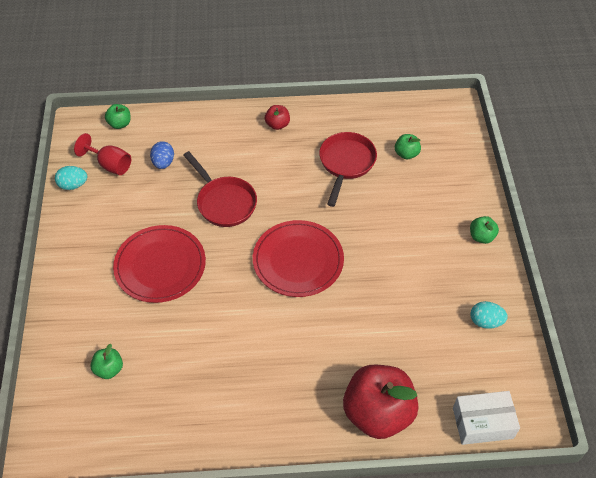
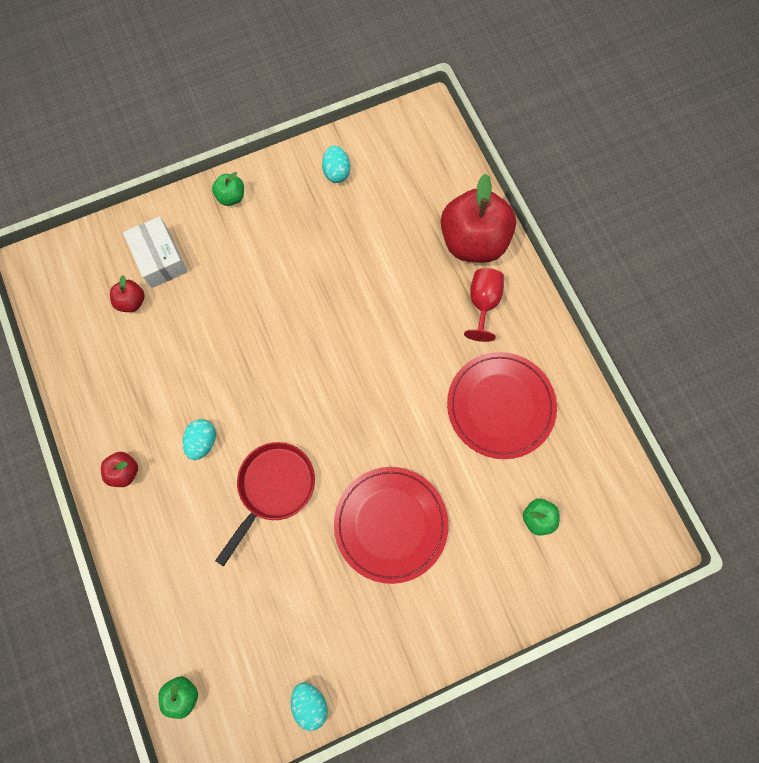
camera: 110 degrees left, 20 degrees up
(110, 165) = (260, 668): red goblet -> red goblet (483, 303)
(163, 163) = (234, 595): blue egg -> none
(278, 170) = (202, 441): none -> turquoise egg
(298, 260) = (328, 372): red plate -> red plate (500, 406)
(346, 164) = (168, 365): red pan -> none
(406, 154) = (132, 301): green apple -> red apple
(482, 423) = (445, 153): white box -> white box (160, 258)

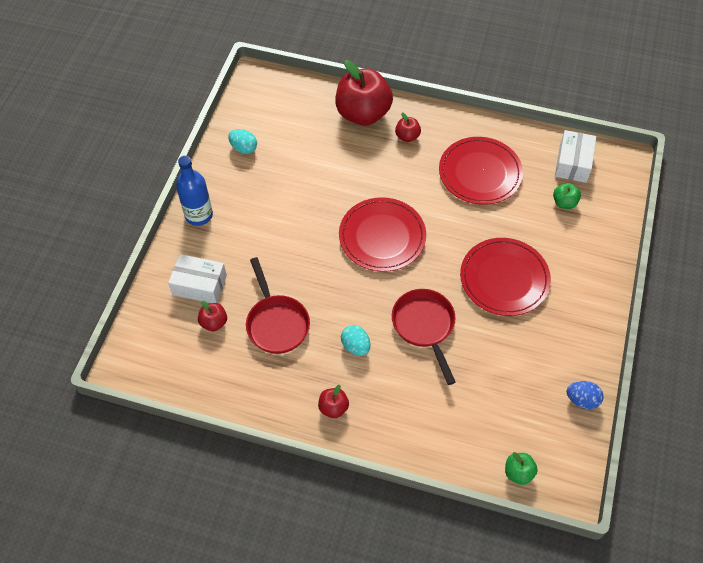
camera: 50 degrees left, 15 degrees down
(172, 353) = (276, 323): none -> red pan
(231, 197) = (199, 215): green apple -> blue bottle
(310, 703) = (582, 400): turquoise egg -> blue egg
(342, 372) = (382, 236): none -> red plate
(483, 303) = (407, 136): red goblet -> red apple
(598, 490) = (573, 163): none -> white box

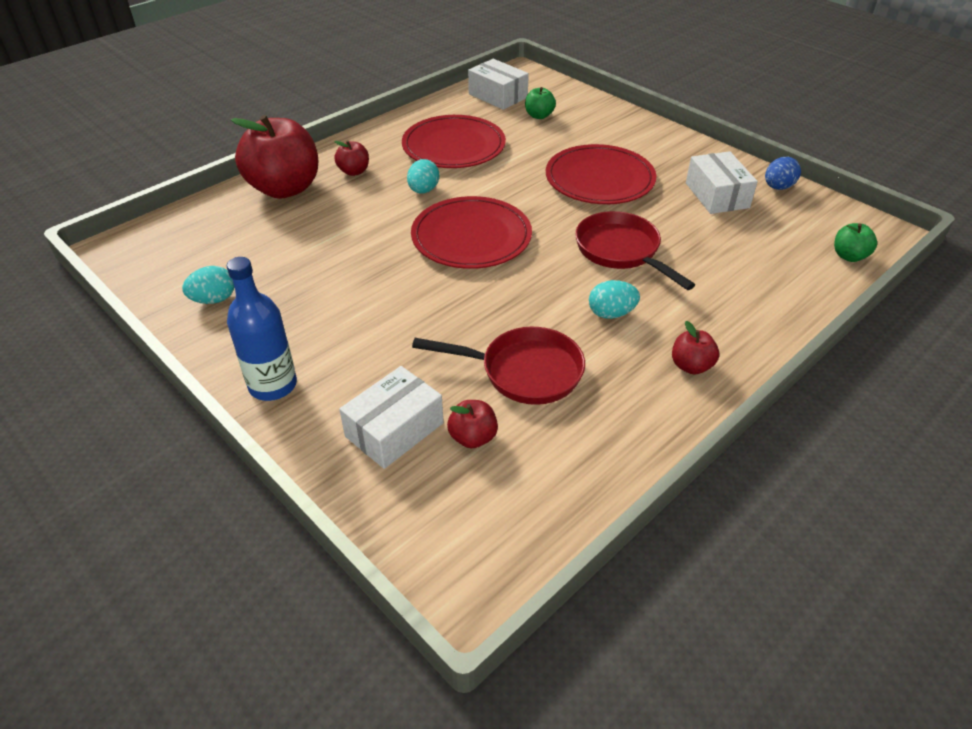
camera: 60 degrees left, 15 degrees down
(413, 185) = (423, 190): none -> turquoise egg
(424, 326) = (621, 251): red pan -> red pan turned 45 degrees clockwise
(538, 361) = (717, 195): none -> white box

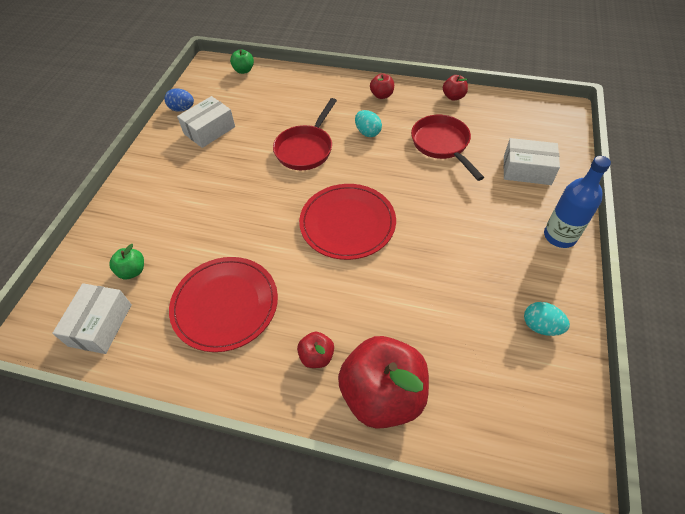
camera: 120 degrees left, 10 degrees up
(423, 190) = (310, 285): turquoise egg -> none
(473, 437) = (500, 142): red apple -> red apple (453, 97)
(599, 179) = (223, 190): red plate -> none

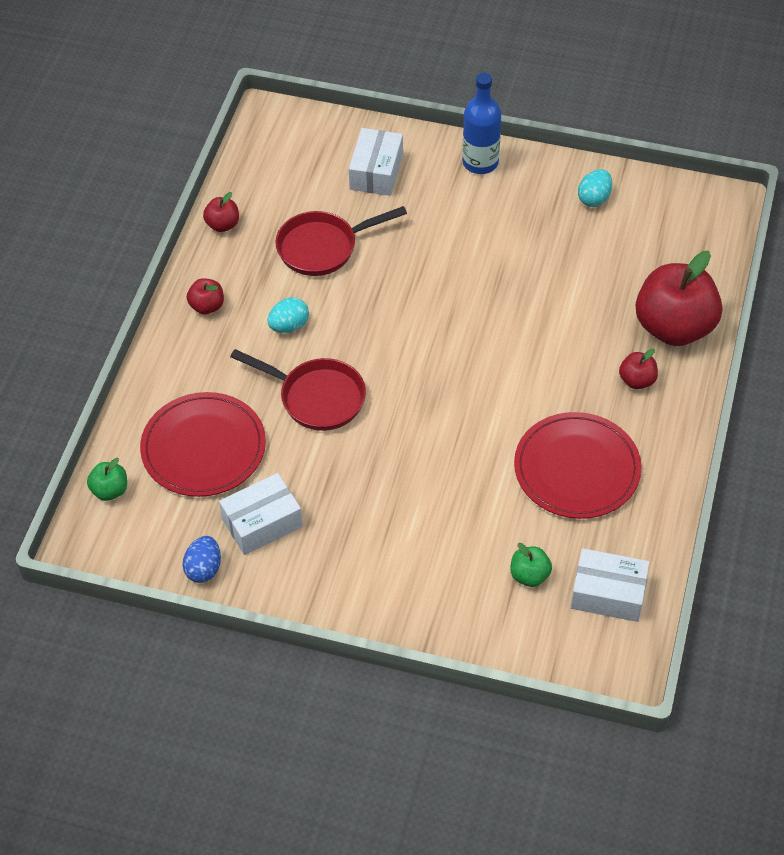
camera: 90 degrees left, 0 degrees up
(209, 130) = (262, 523): white box -> white box turned 75 degrees counterclockwise
(347, 223) = (456, 351): red plate -> red plate (203, 448)

